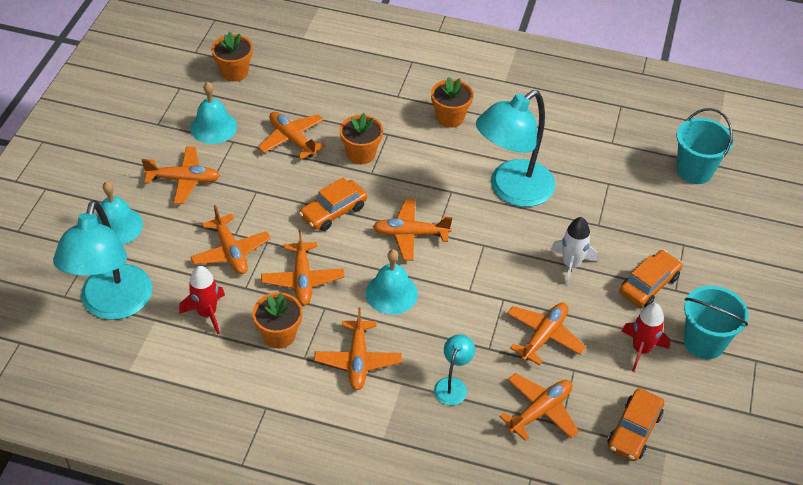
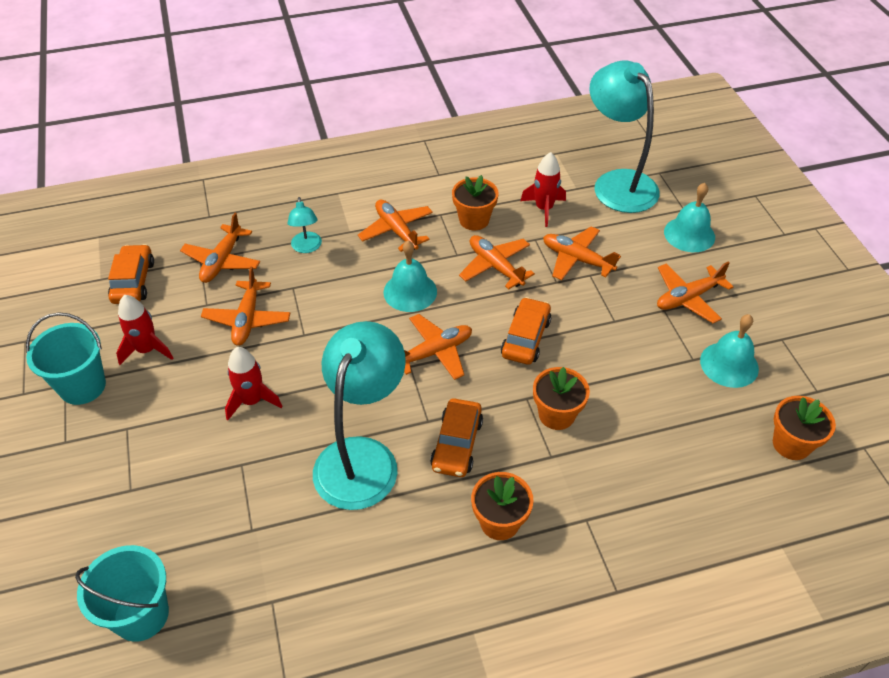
camera: 150 degrees right, 0 degrees up
(292, 139) = (640, 393): orange plane -> none
(571, 265) = (252, 401): white rocket -> red rocket
(649, 284) = (158, 420): orange car -> orange car (457, 444)

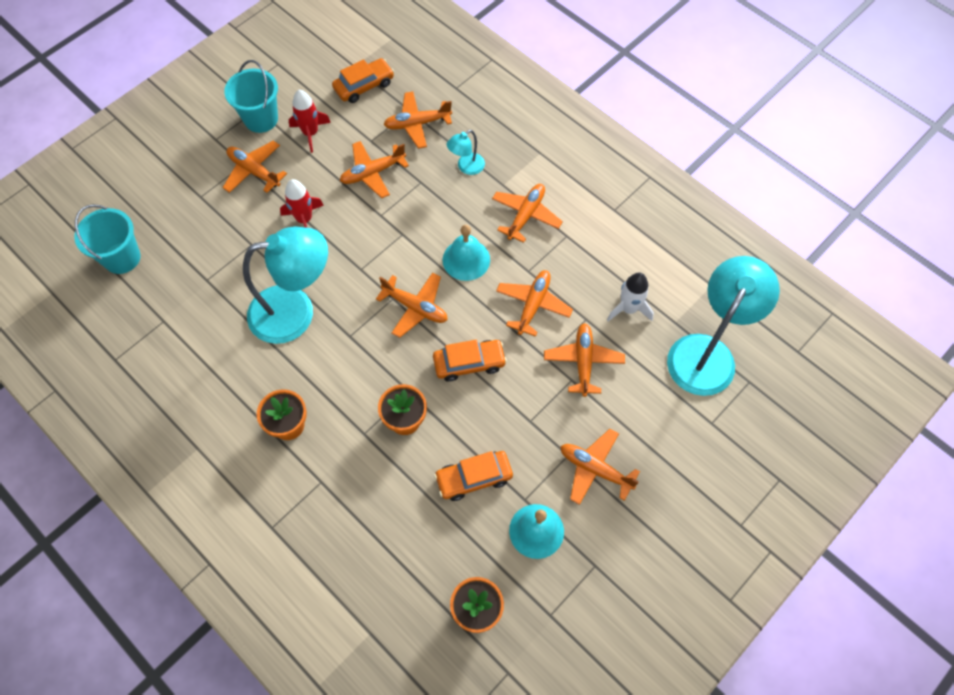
camera: 60 degrees right, 15 degrees up
(146, 421) = (254, 171): none -> orange plane
(457, 444) = (339, 365): orange car -> orange car (474, 478)
(474, 220) = (577, 263): orange flower pot -> none
(544, 209) = (628, 309): red rocket -> white rocket
(689, 234) = (679, 440): turquoise bell -> none

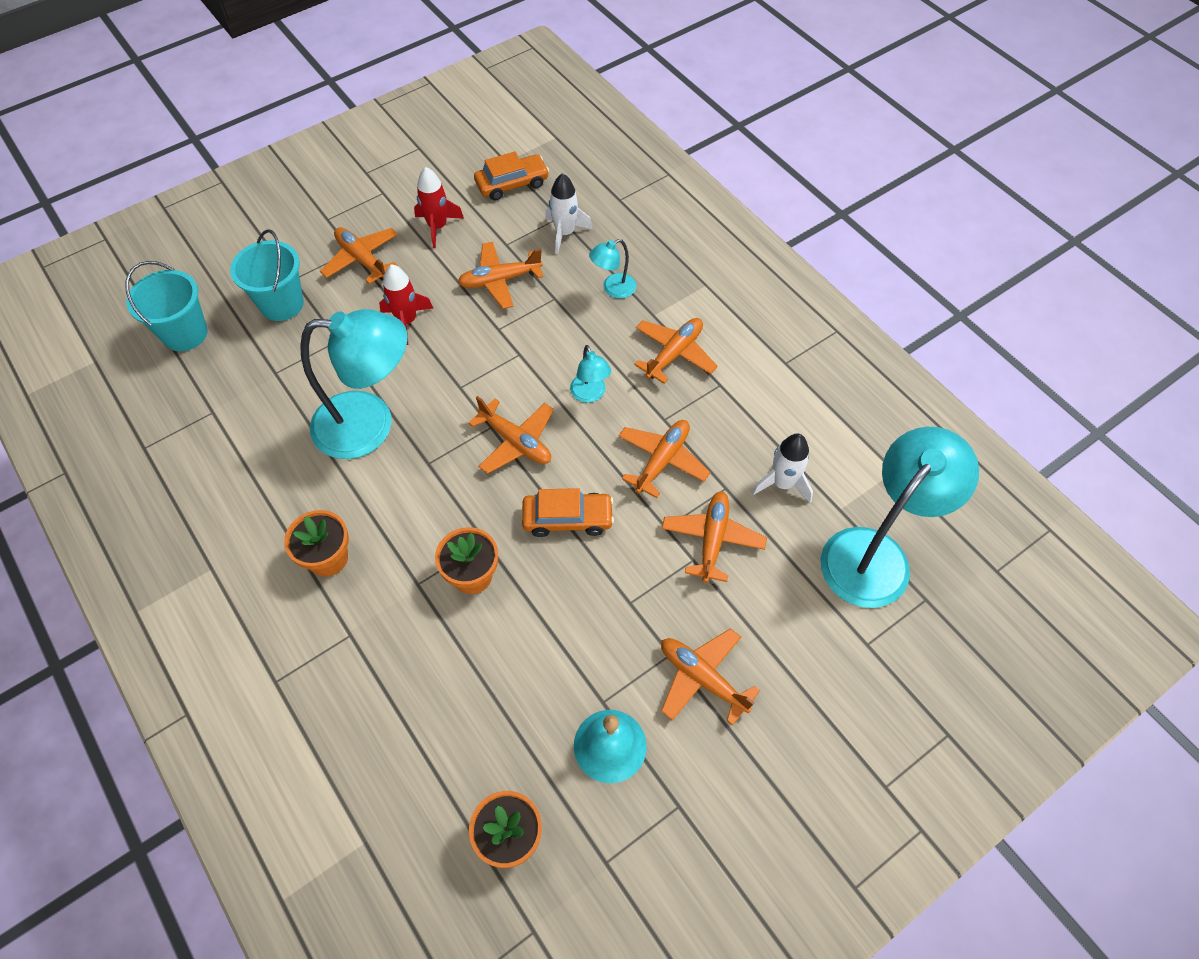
camera: 10 degrees right, 5 degrees down
(261, 119) = (385, 204): turquoise bucket -> turquoise bucket (282, 304)
(417, 124) = (565, 233): orange plane -> white rocket
(466, 259) = (590, 394): turquoise bell -> turquoise lamp
(474, 478) = (543, 663): orange car -> none

